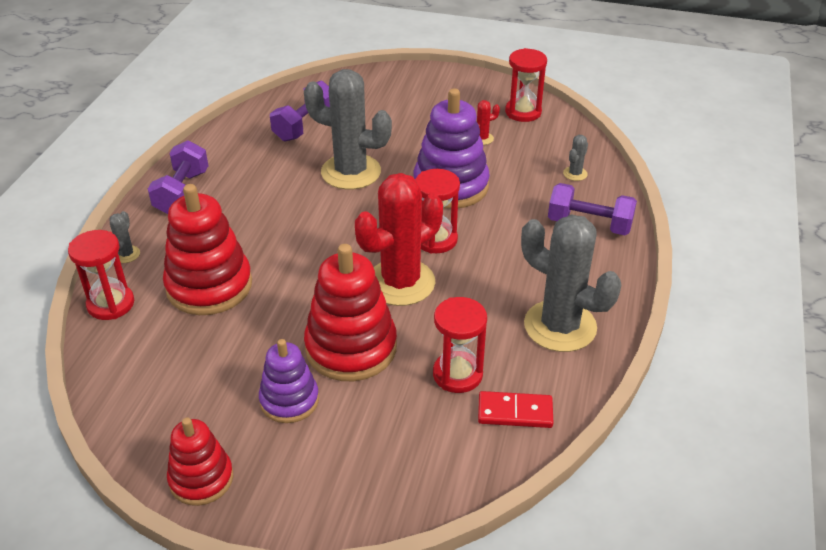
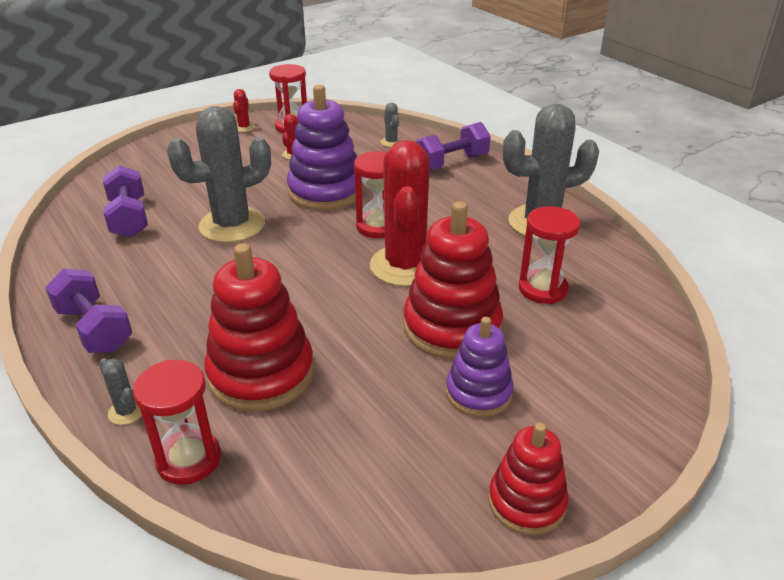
camera: 50 degrees left, 5 degrees down
(487, 92) = (244, 127): none -> red cactus
(515, 412) = (609, 283): red domino -> none

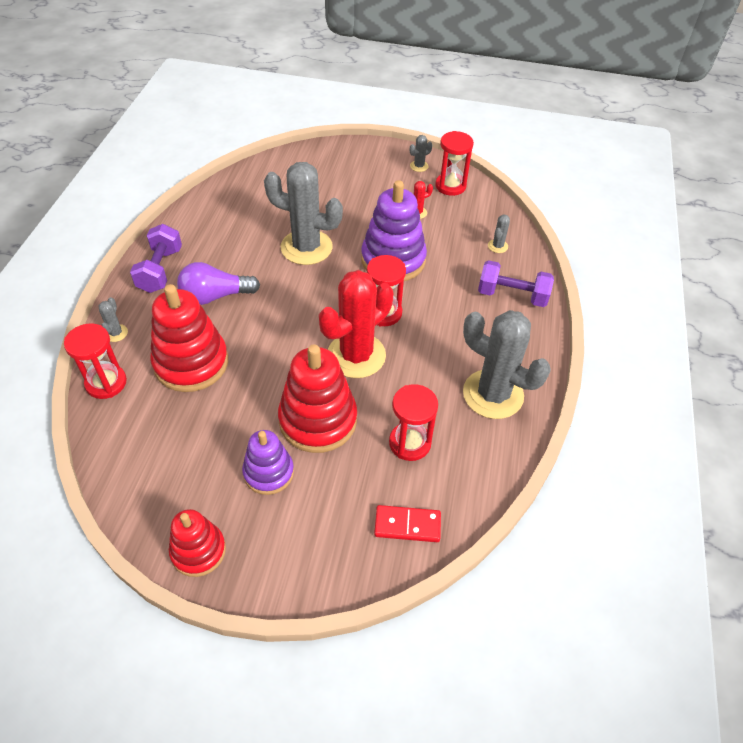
camera: 45 degrees right, 15 degrees up
(129, 218) = (263, 202): purple dumbbell -> none
(197, 310) = (215, 296): none -> purple light bulb
(244, 127) = (419, 166): red cactus -> grey cactus
(633, 338) = (407, 525): none -> red domino

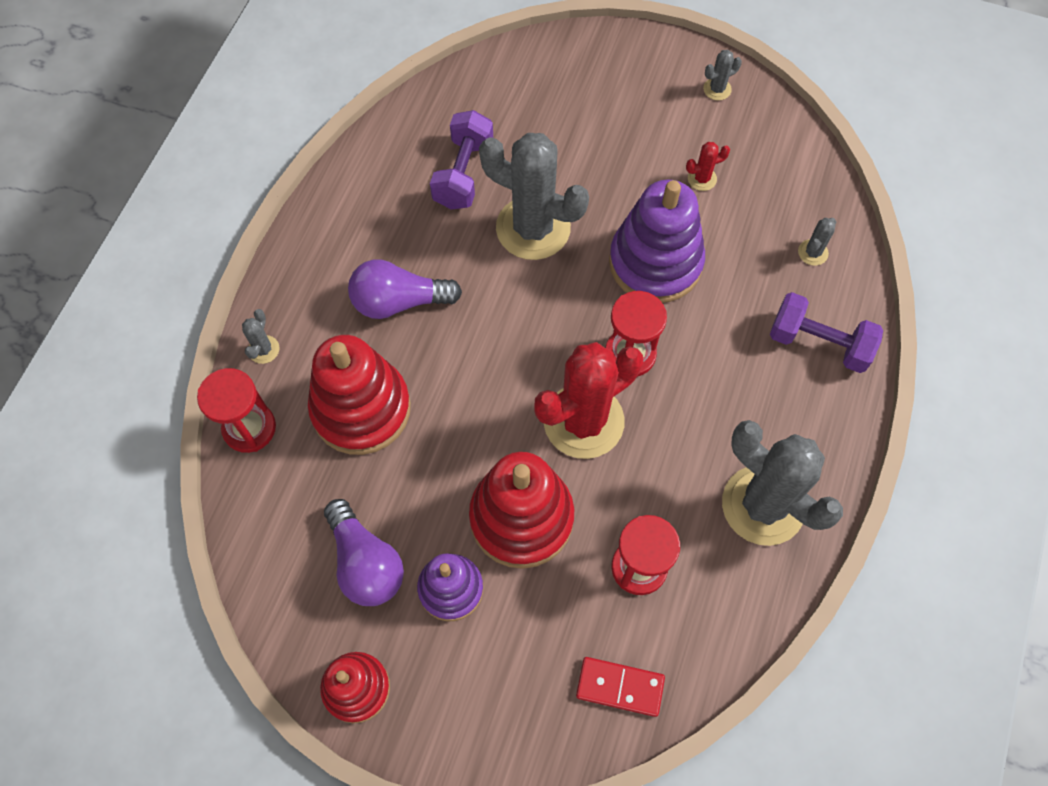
camera: 10 degrees right, 15 degrees up
(160, 270) = (326, 249): purple dumbbell -> purple dumbbell (463, 173)
(200, 462) = (365, 562): none -> purple light bulb
(450, 186) = (759, 132): red hourglass -> none

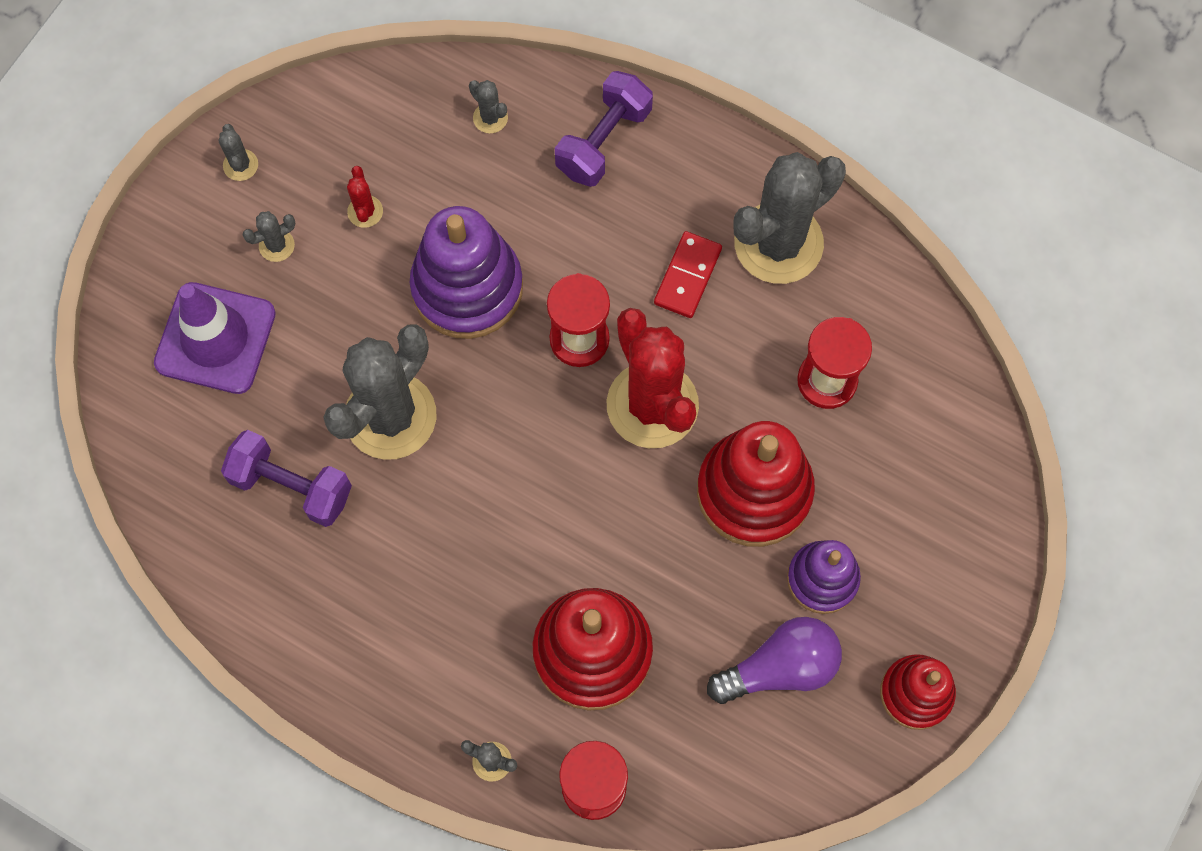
camera: 80 degrees left, 5 degrees up
(399, 301) = (458, 589): purple light bulb -> none
(571, 102) = (215, 338): none -> purple traffic cone
(620, 687) = (948, 425): red domino -> red domino (688, 276)
(656, 125) = (276, 245): none -> grey cactus

